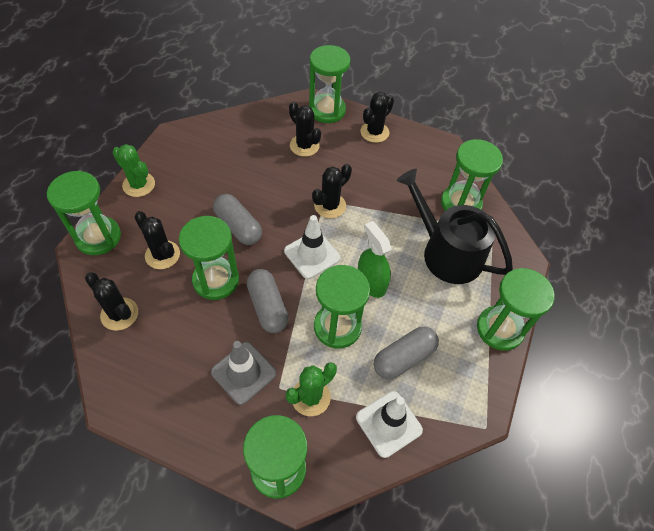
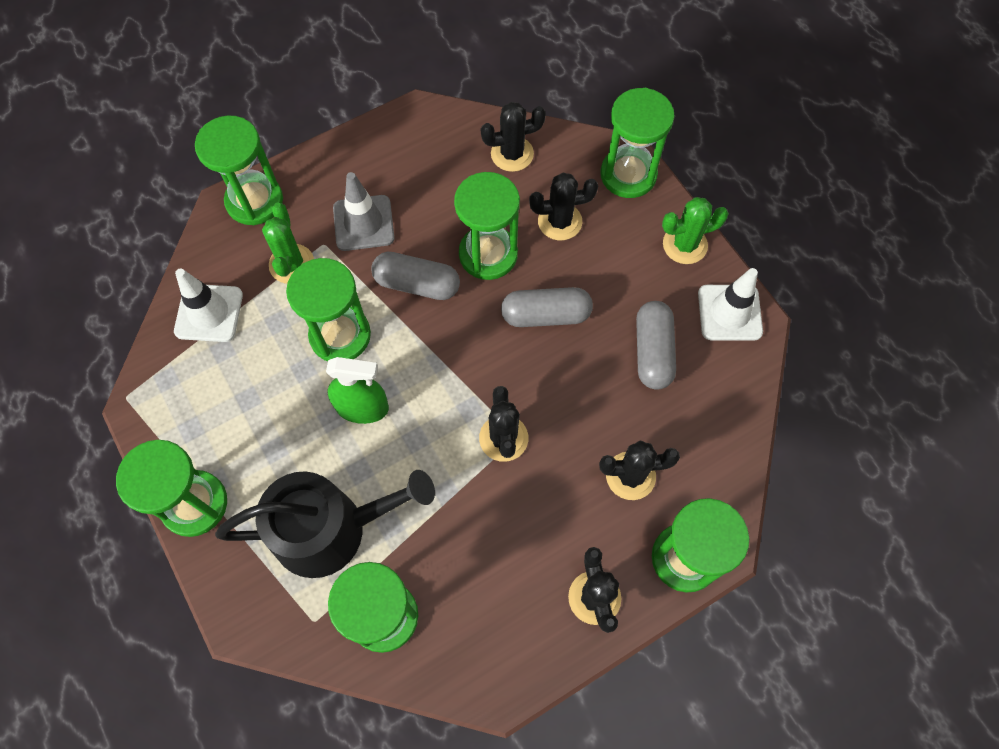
camera: 130 degrees right, 10 degrees up
(312, 254) = (448, 369): white traffic cone -> white traffic cone (729, 313)
(403, 358) = (254, 375): grey capsule -> grey capsule (652, 352)

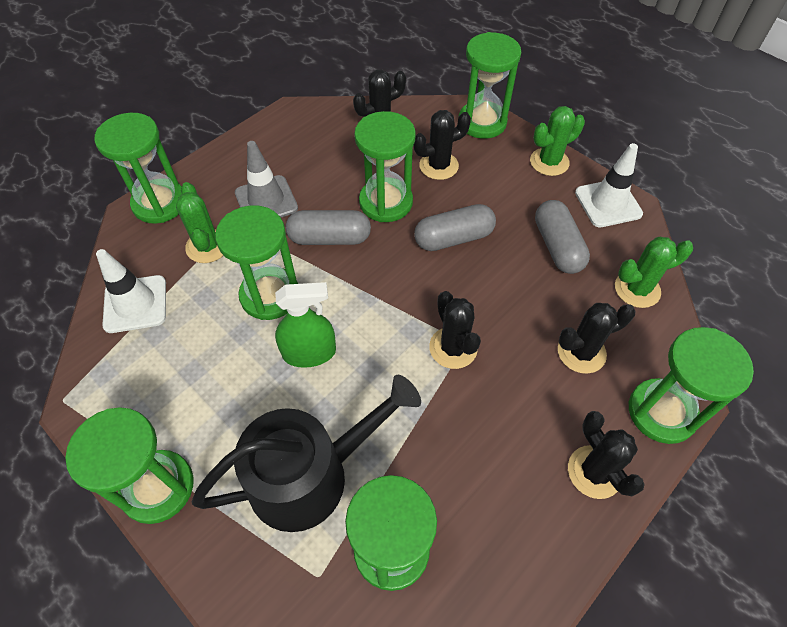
camera: 15 degrees left, 10 degrees down
(717, 422) = (637, 289): none -> green cactus

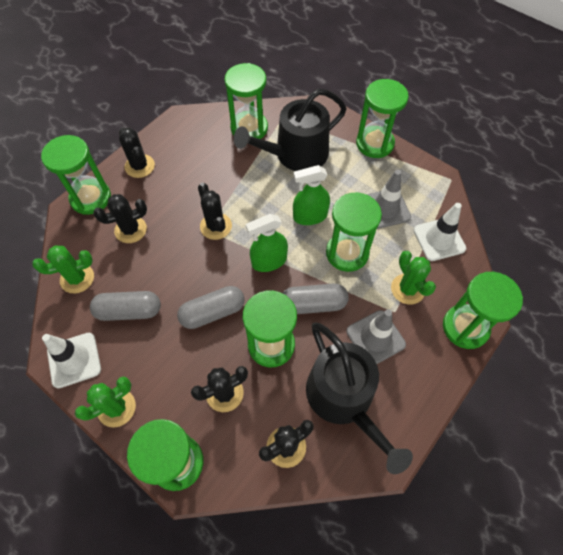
camera: 175 degrees right, 5 degrees up
(191, 356) = (385, 208): none -> grey traffic cone
(316, 154) = (344, 399): none -> black watering can
(378, 292) = (269, 261): none -> green spray bottle
(557, 246) = (129, 311): grey capsule -> grey capsule turned 75 degrees counterclockwise

